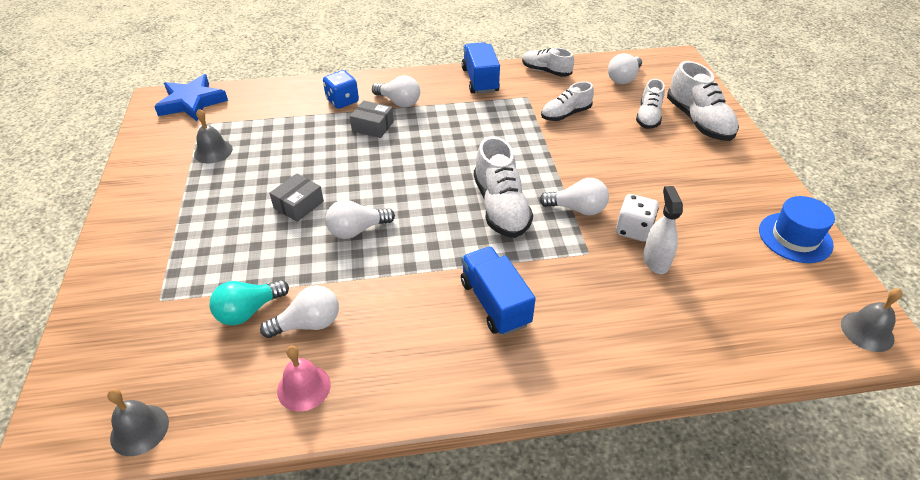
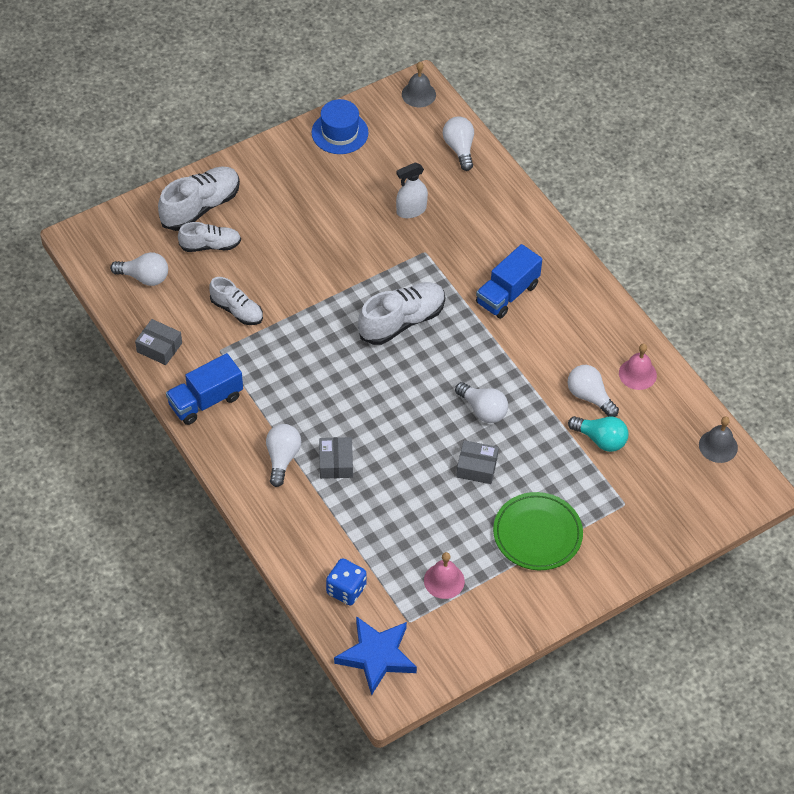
camera: 115 degrees left, 10 degrees up
(195, 221) = (537, 534): none -> green plate
(213, 151) = (444, 580): grey bell -> pink bell
(342, 101) = (305, 511): blue dice -> blue dice (346, 590)
(546, 71) = (159, 347): white shoe -> grey box
(577, 209) = (376, 270): white light bulb -> white light bulb (459, 149)
(633, 230) = (383, 229): white dice -> none

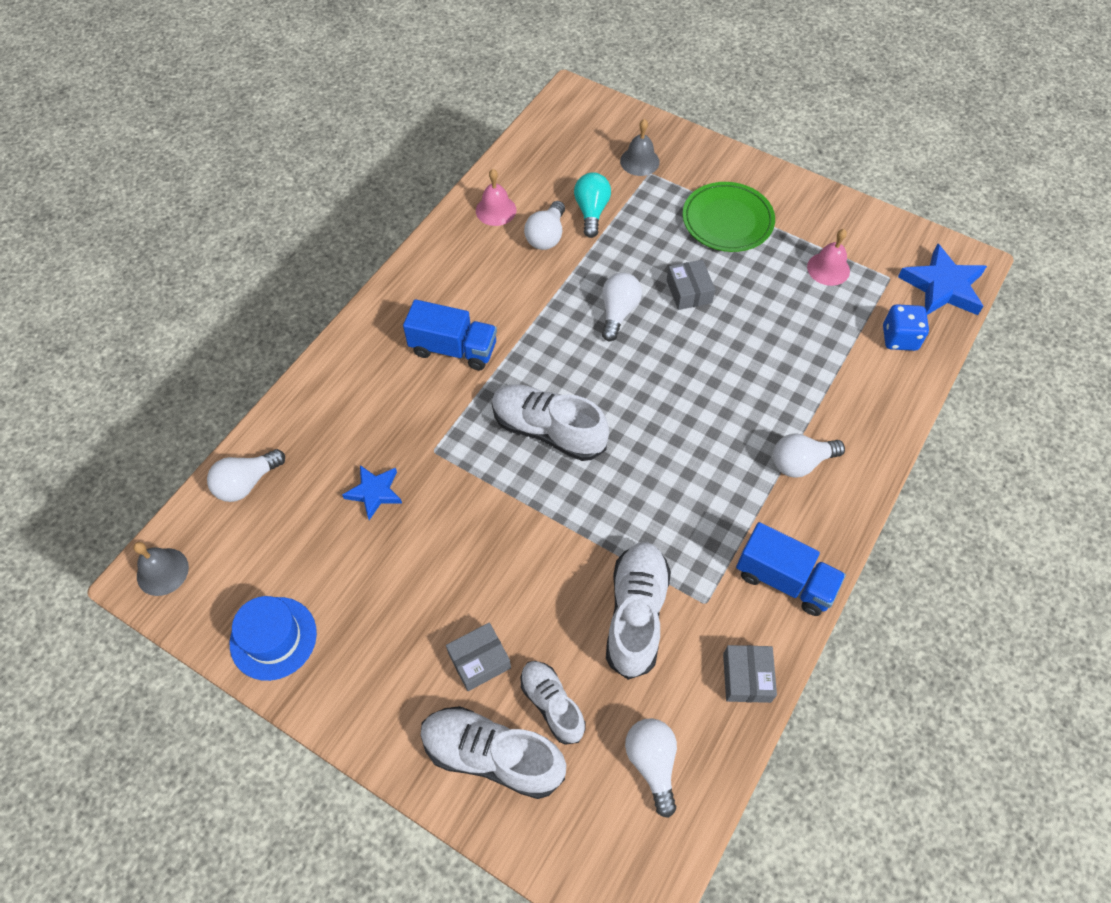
camera: 115 degrees left, 5 degrees up
(237, 310) = (636, 614): white shoe -> white shoe, size x1.58
(336, 463) = (770, 410): grey box -> grey box (479, 660)
(411, 210) = (374, 492): white spray bottle -> blue star
(718, 446) = (543, 132): grey bell -> grey bell (639, 161)

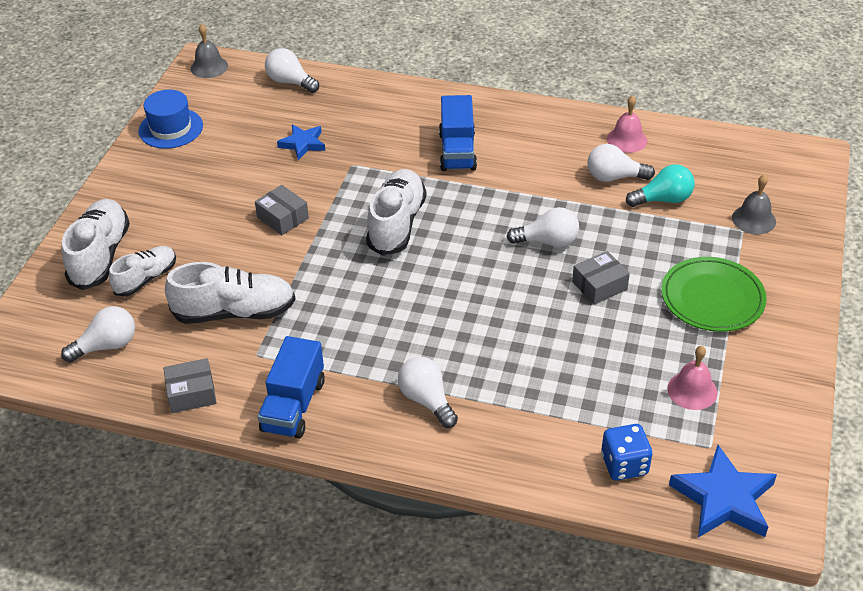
camera: 75 degrees right, 15 degrees down
(479, 660) = (174, 232): grey box -> grey box (283, 218)

